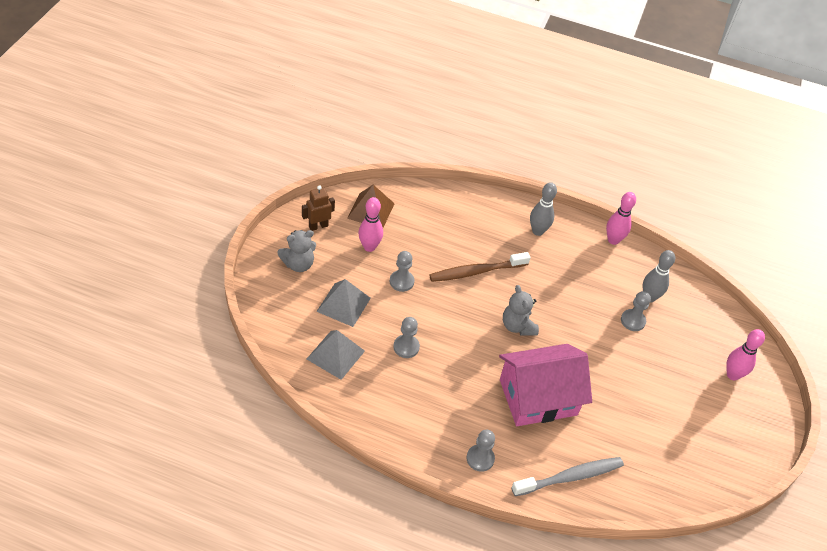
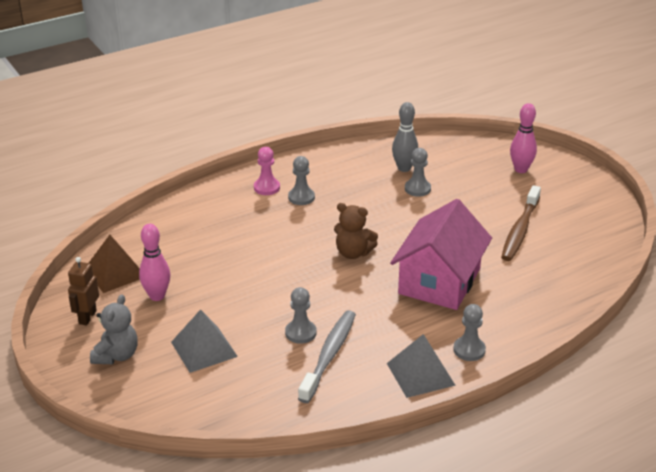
camera: 45 degrees left, 15 degrees down
(335, 354) = (257, 385): grey pyramid -> grey pyramid (420, 374)
(401, 281) = (223, 296): grey pawn -> grey pawn (301, 197)
(476, 272) = (267, 245): brown toothbrush -> brown toothbrush (520, 230)
(517, 326) = (353, 253): grey teddy bear -> brown teddy bear
(538, 231) = (267, 188): grey bowling pin -> pink pawn
(570, 477) = (536, 306): grey toothbrush -> grey toothbrush (329, 355)
(613, 240) = (325, 154): pink bowling pin -> none

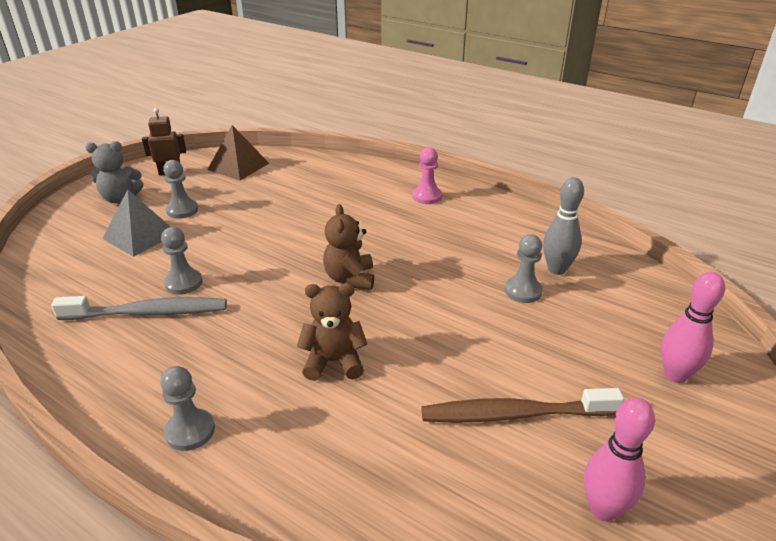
camera: 65 degrees right, 0 degrees up
(157, 296) = (213, 192): pink bowling pin -> pink bowling pin (603, 509)
(301, 197) = (428, 219): grey pawn -> grey pawn (182, 210)
(420, 374) = (127, 396): grey pyramid -> none
(439, 281) = (334, 362): pink house -> brown teddy bear

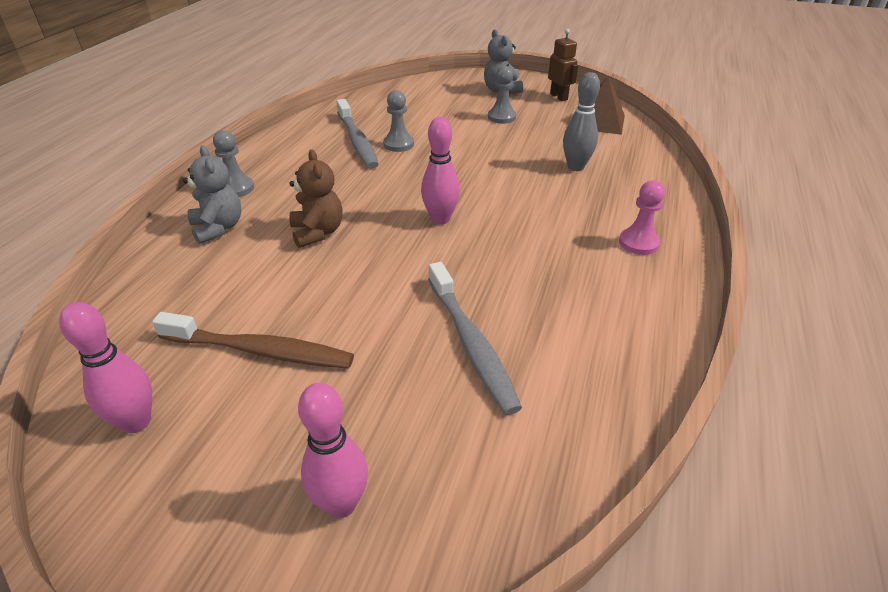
camera: 75 degrees right, 5 degrees up
(140, 236) = (453, 112): grey pyramid -> none
(281, 449) = (218, 228): none -> grey teddy bear
(350, 279) = (440, 219): brown teddy bear -> pink bowling pin
(514, 414) = (260, 350): brown toothbrush -> brown toothbrush turned 120 degrees clockwise
(523, 291) = (471, 343): grey pawn -> grey toothbrush
(556, 269) = (535, 373): grey bowling pin -> grey bowling pin (575, 167)

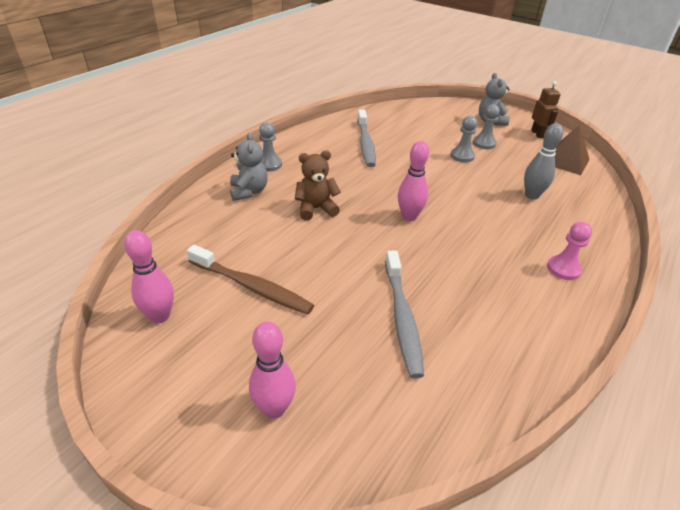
camera: 15 degrees right, 0 degrees up
(318, 232) = (316, 209): brown teddy bear -> brown teddy bear turned 105 degrees counterclockwise
(398, 144) = (396, 152): grey pawn -> grey pawn (462, 156)

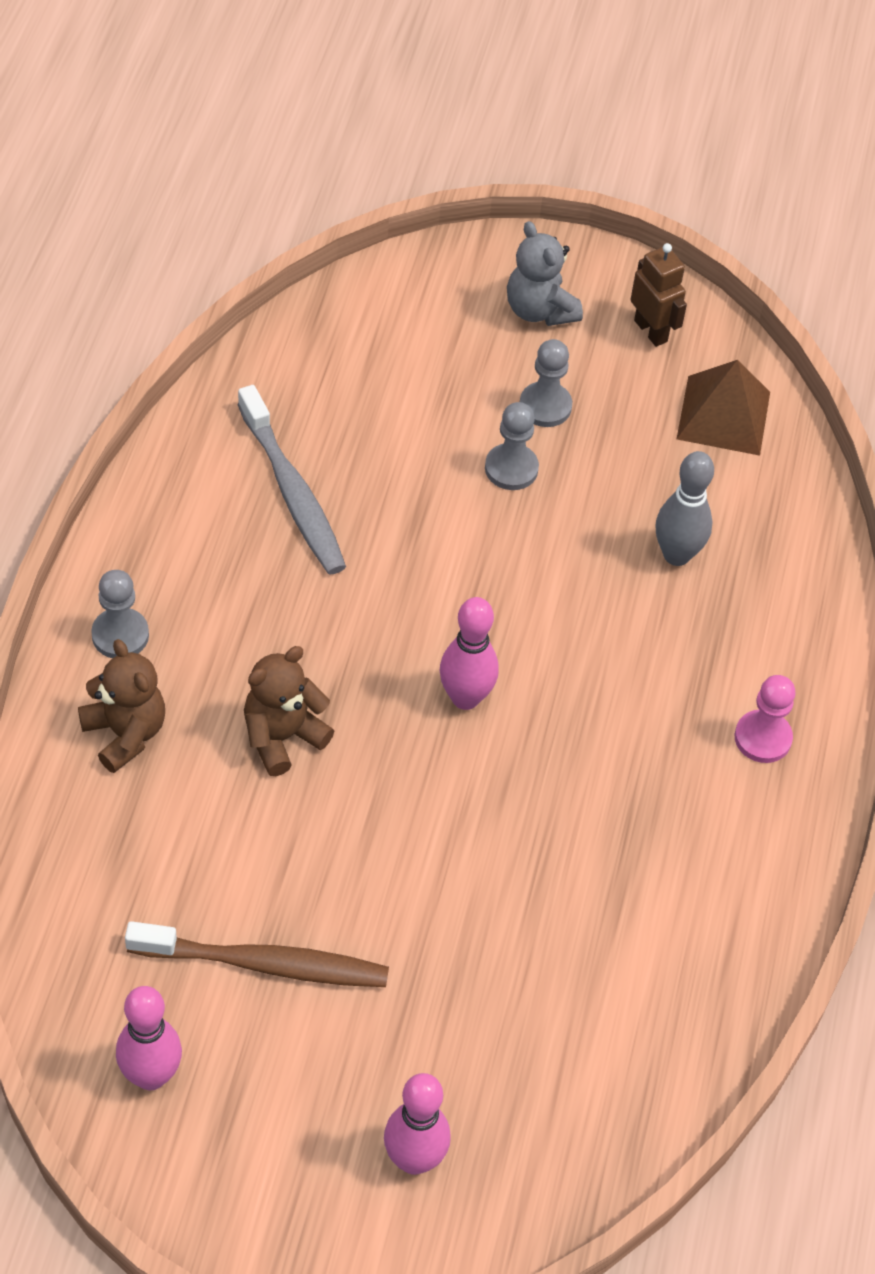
camera: 25 degrees left, 15 degrees up
(249, 191) = (125, 733): grey teddy bear -> brown teddy bear
(402, 318) = (533, 938): grey toothbrush -> none

